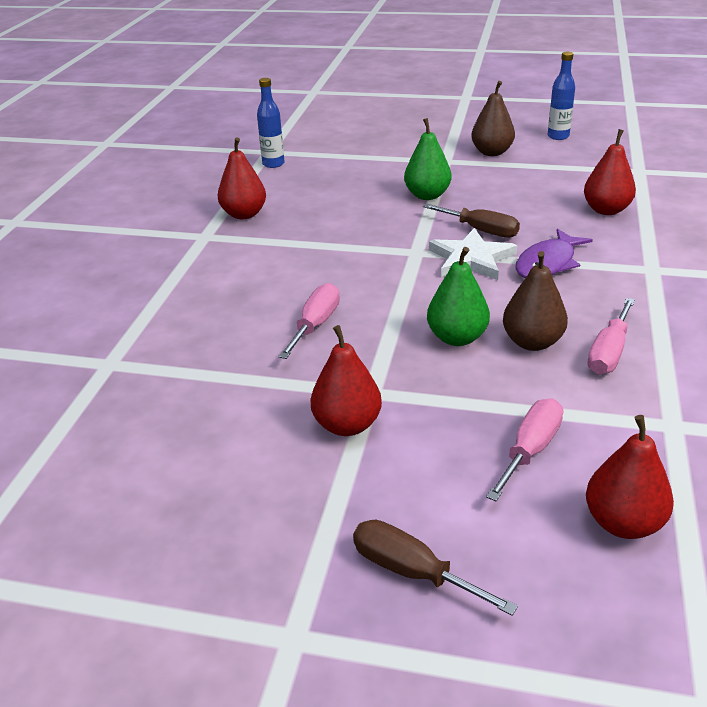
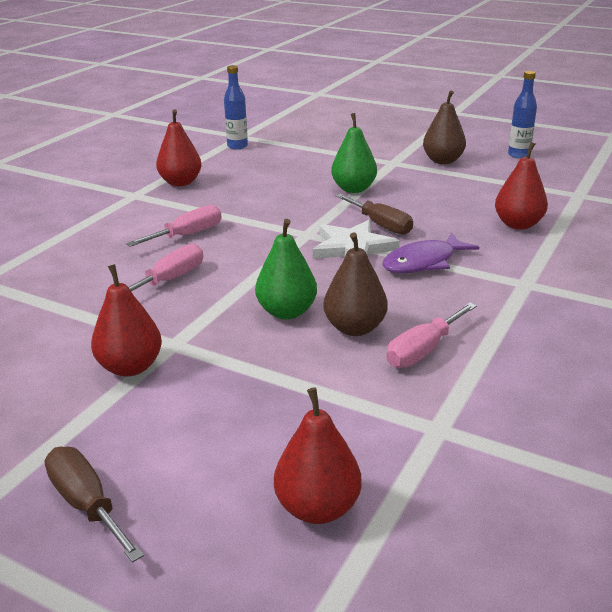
camera: 15 degrees right, 5 degrees down
(530, 450) = (278, 422): pink screwdriver -> pink screwdriver (187, 235)

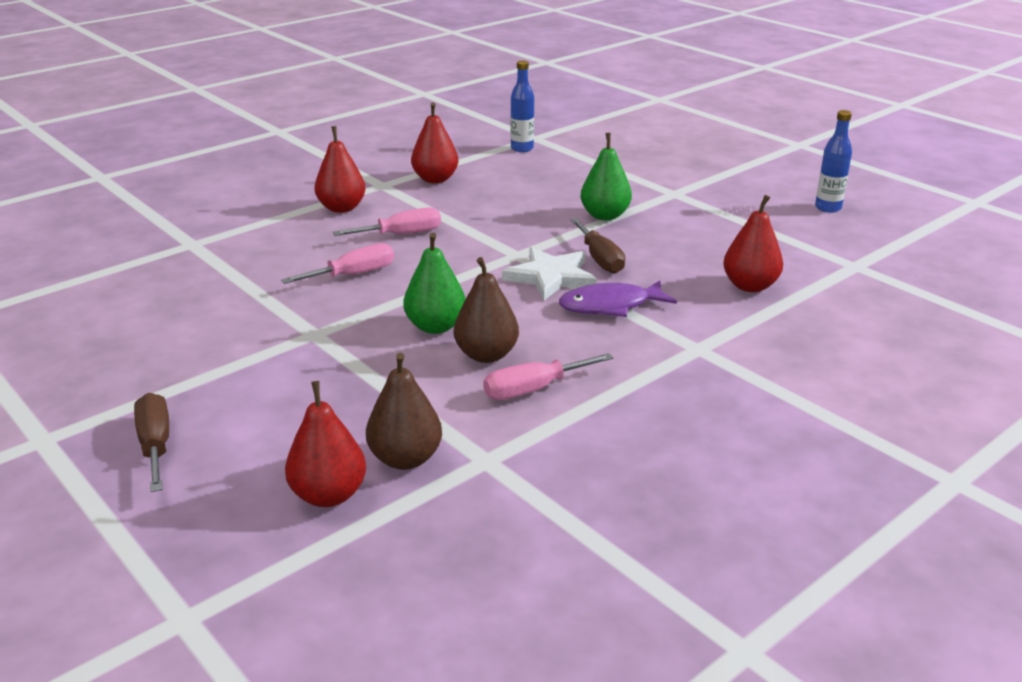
camera: 20 degrees right, 0 degrees up
(130, 367) = (264, 346): red pear -> red pear (342, 208)
(443, 161) = (731, 200): brown pear -> brown pear (405, 459)

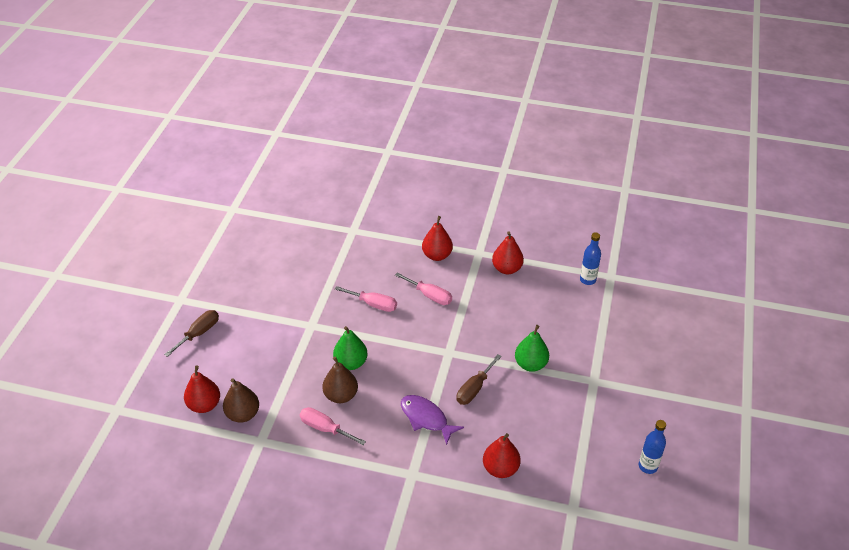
camera: 55 degrees right, 15 degrees up
(551, 277) = (436, 379): white star -> none

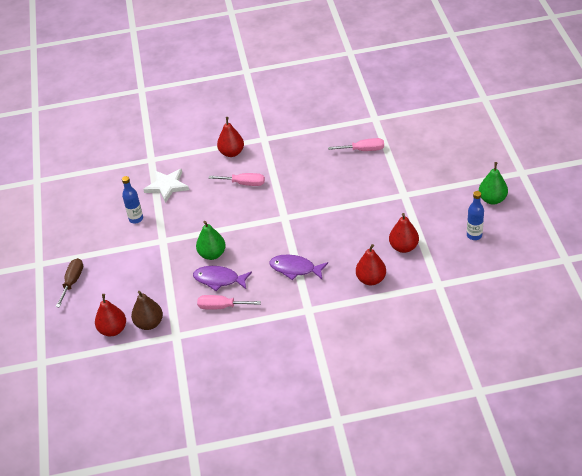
camera: 20 degrees left, 0 degrees up
(341, 395) = (219, 279): brown pear -> purple fish
(351, 266) = (167, 186): none -> white star
(373, 304) = (203, 206): pink screwdriver -> pink screwdriver (363, 150)
(474, 389) = (319, 234): brown screwdriver -> none
(507, 269) = (292, 142): red pear -> red pear (403, 247)
(530, 364) = (351, 201): green pear -> green pear (492, 199)
(587, 280) = (359, 127): blue bottle -> blue bottle (136, 219)

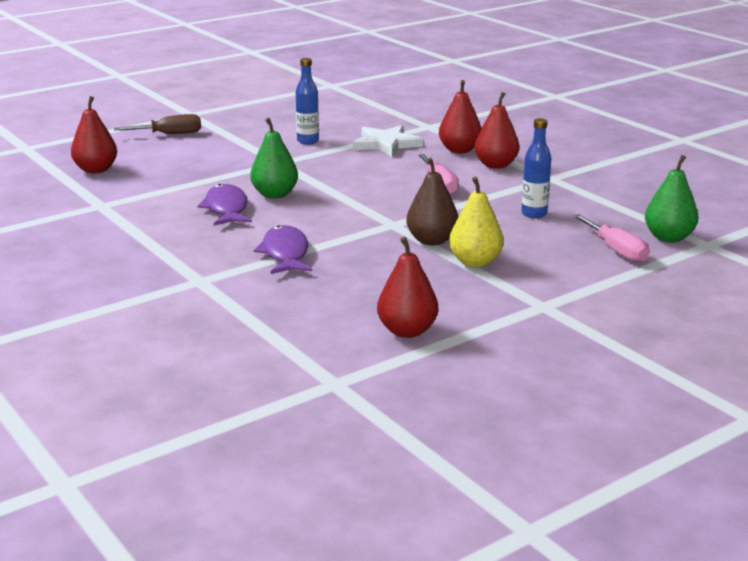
camera: 60 degrees right, 20 degrees down
(149, 323) = (117, 186): brown pear -> brown pear (432, 240)
(221, 307) = (172, 221): pink screwdriver -> none
(347, 202) = (475, 262): none -> yellow pear
(371, 279) = (303, 317): red pear -> red pear (459, 150)
(474, 235) = (502, 397): blue bottle -> blue bottle (534, 214)
(492, 199) = (627, 398): green pear -> green pear (668, 238)

